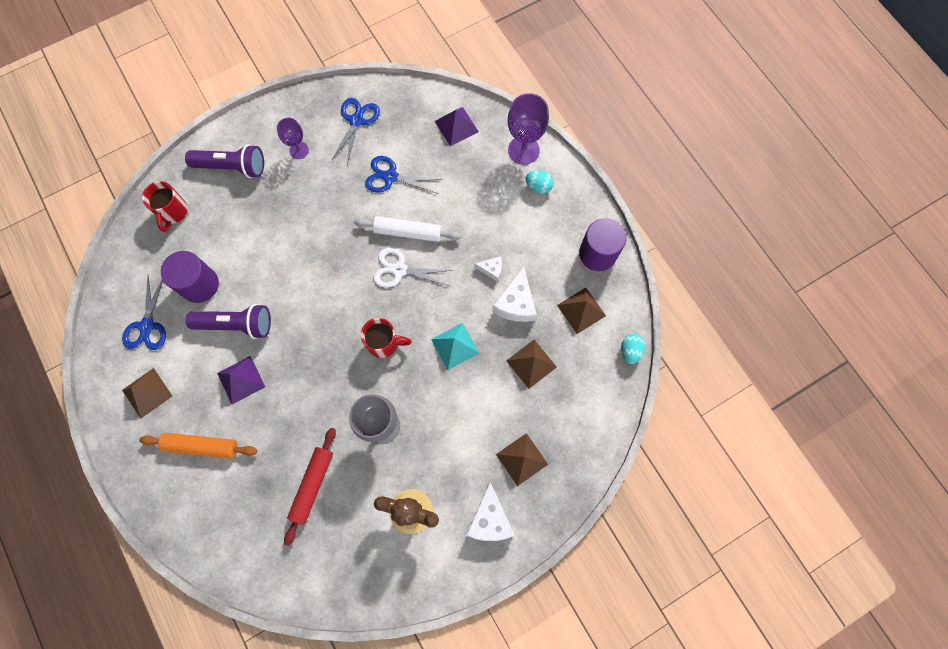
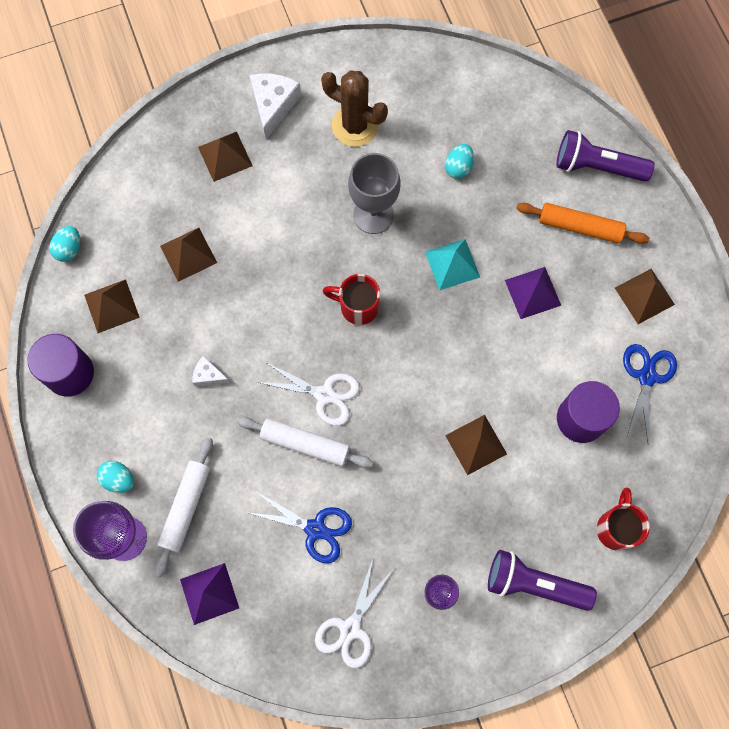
camera: 170 degrees left, 0 degrees up
(236, 324) = (536, 359): purple flashlight -> purple flashlight (597, 166)
(279, 253) = (476, 444): none -> brown pyramid
(312, 485) = (458, 167): red rolling pin -> turquoise egg
(356, 121) = (350, 629): blue scissors -> white scissors
(455, 346) = (273, 289): turquoise pyramid -> turquoise pyramid (452, 264)
(485, 176) = (186, 507): none -> white rolling pin
(516, 303) = (188, 328): white cheese -> none

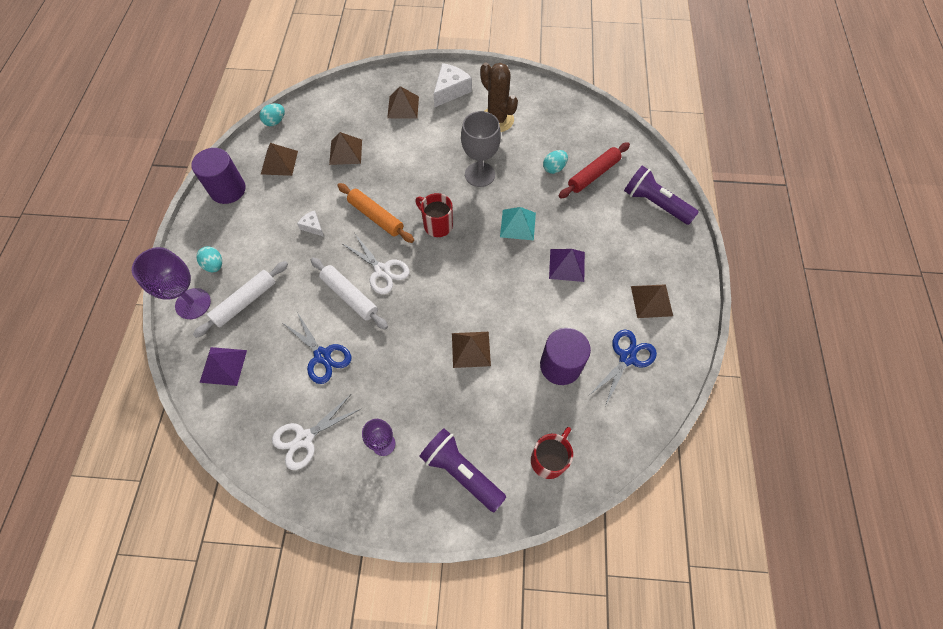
camera: 25 degrees right, 10 degrees down
(509, 156) = (593, 174): none -> red rolling pin
(580, 227) = (623, 236): orange rolling pin -> orange rolling pin (376, 217)

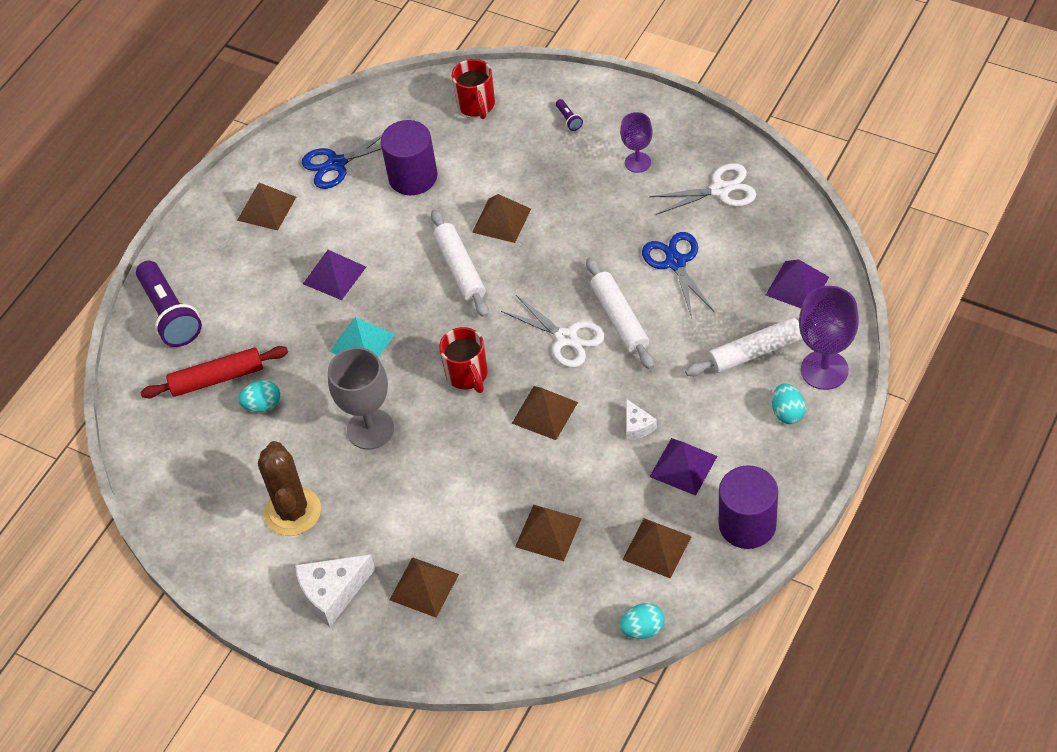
camera: 150 degrees left, 10 degrees down
(276, 211) = (683, 466): none -> purple pyramid
(376, 217) = (544, 412): orange rolling pin -> brown pyramid
(382, 270) = (566, 338): white scissors -> white scissors turned 150 degrees clockwise
(461, 472) = (569, 119): purple flashlight -> purple flashlight, size x0.40
(481, 298) = (460, 269): none -> white rolling pin
(549, 459) = (476, 105): red mug -> red mug turned 75 degrees counterclockwise

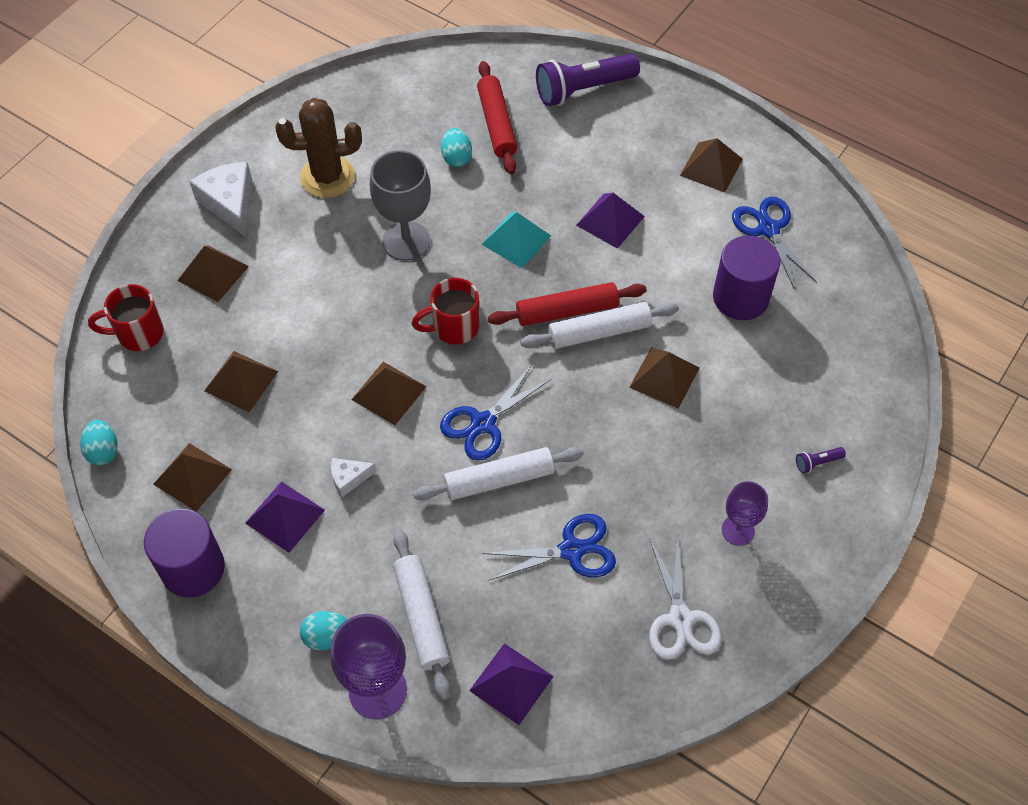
camera: 90 degrees right, 5 degrees up
(440, 294) = (567, 311): none -> red rolling pin
(476, 105) = (848, 368): red mug -> red mug (138, 334)
(566, 338) = (483, 423): white scissors -> blue scissors

